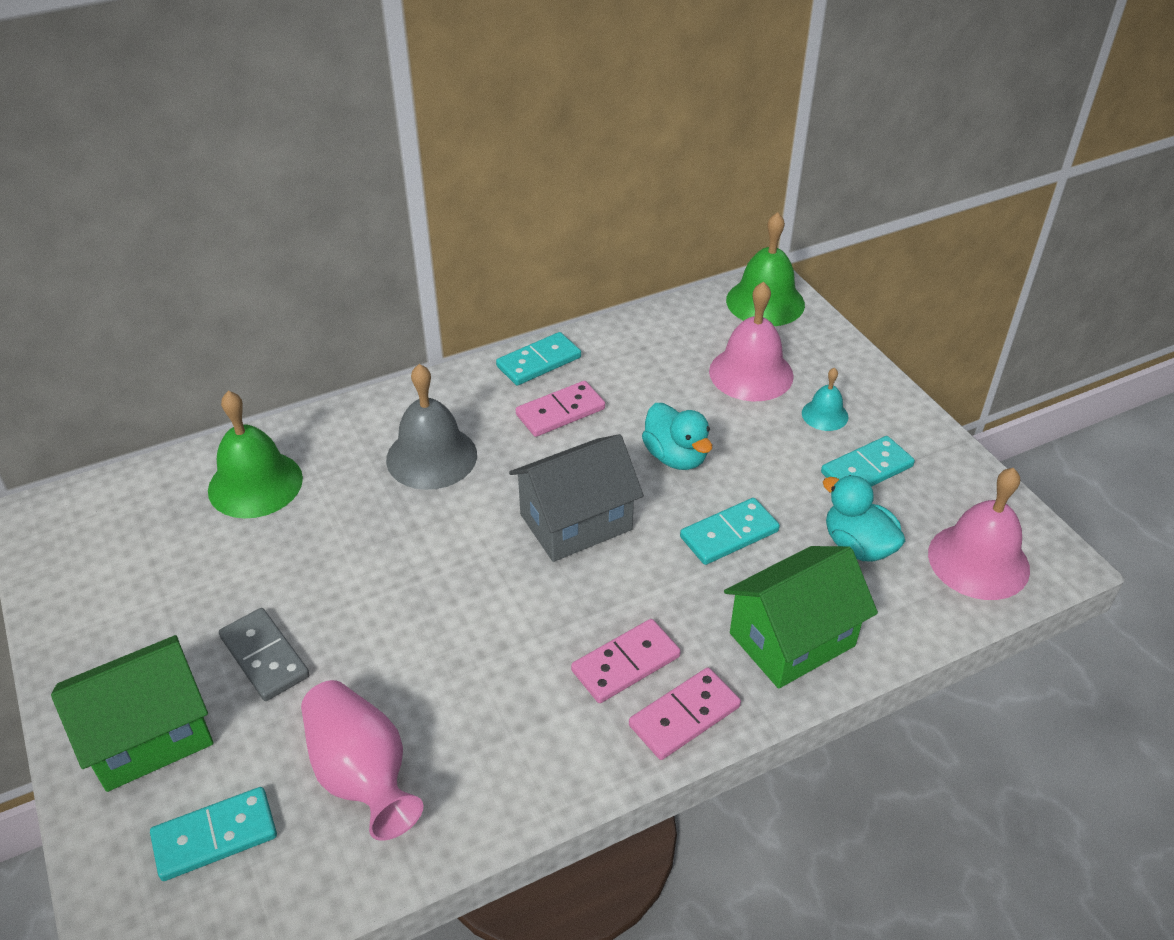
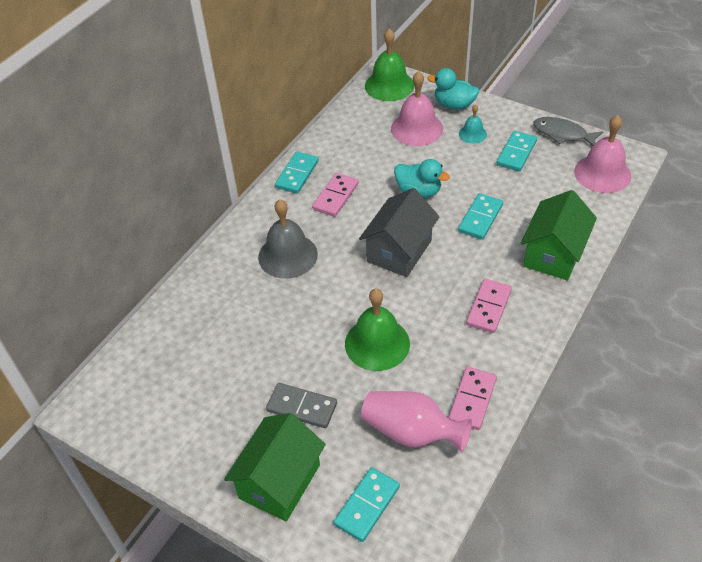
camera: 30 degrees left, 5 degrees up
(255, 484) = (199, 321): green bell -> green bell (377, 343)
(684, 716) = (537, 316): pink domino -> pink domino (472, 399)
(857, 546) = (544, 193): turquoise duck -> turquoise duck (454, 105)
(965, 475) = (562, 134): none -> grey fish

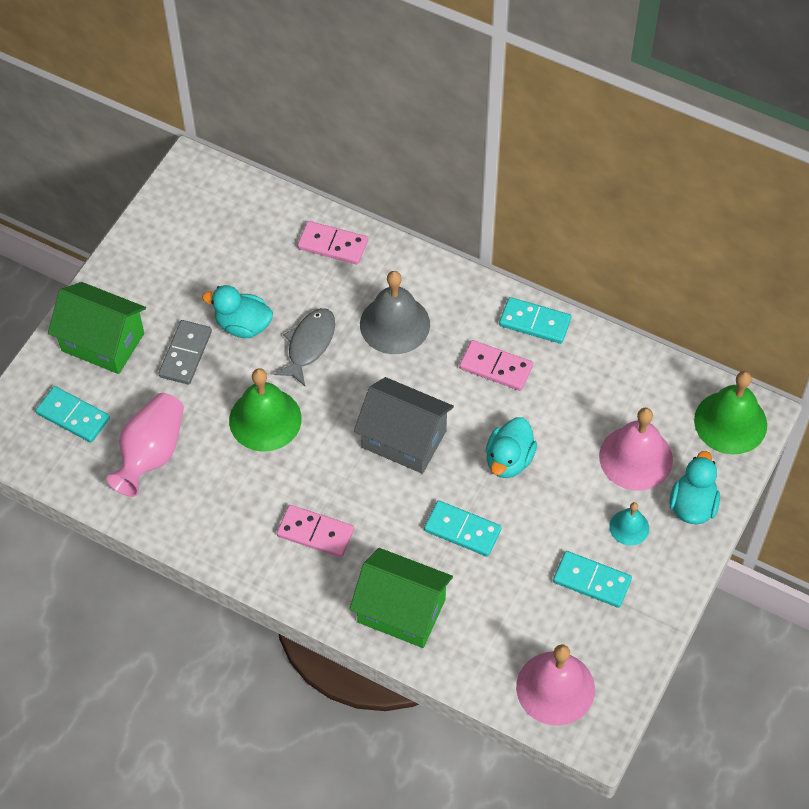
camera: 85 degrees right, 10 degrees up
(275, 362) = (243, 325): none -> turquoise duck
(472, 399) = (189, 511): pink domino -> pink domino (333, 244)
(562, 134) = (637, 645): grey fish -> grey fish (309, 344)

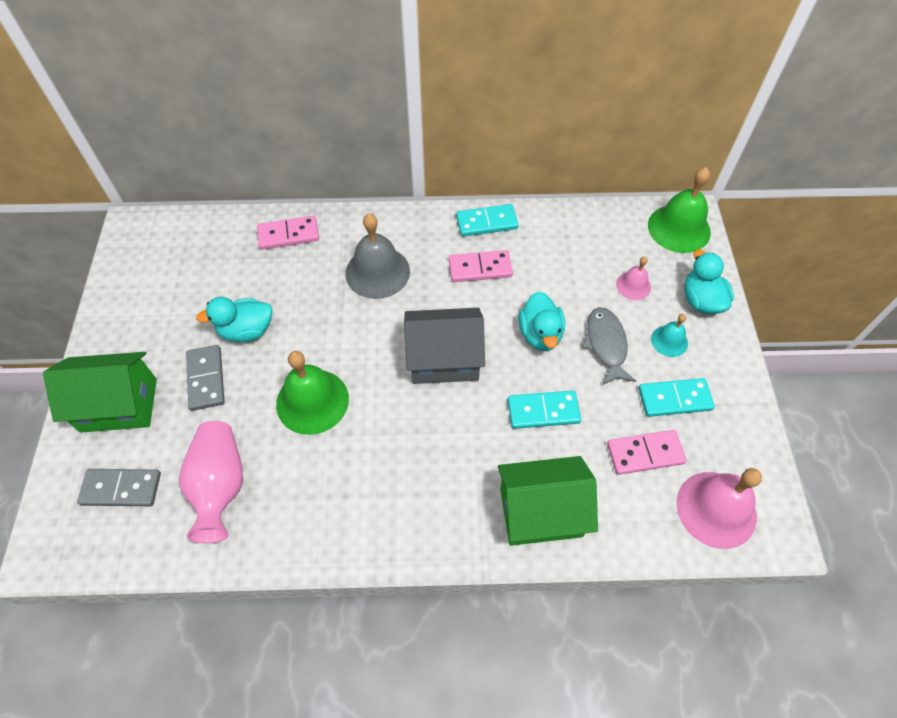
camera: 30 degrees left, 0 degrees up
(73, 416) = (121, 488): turquoise domino -> grey domino
(309, 344) = (315, 320): grey fish -> grey fish (606, 344)
(315, 533) = (419, 480): pink domino -> pink domino (645, 453)
(636, 457) = (633, 285): pink bell -> pink bell, size x0.53

